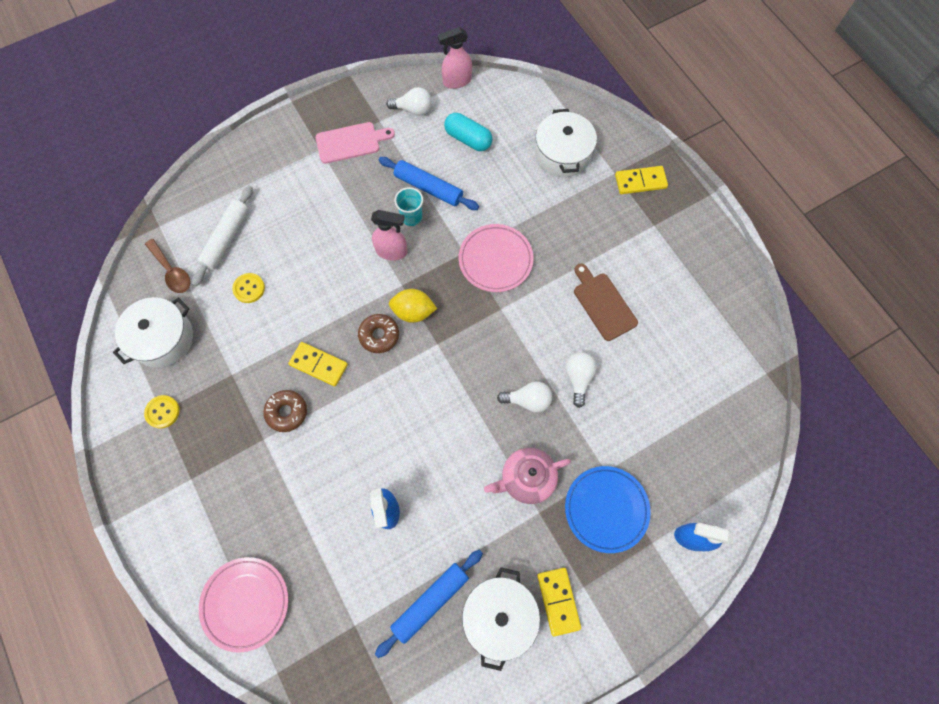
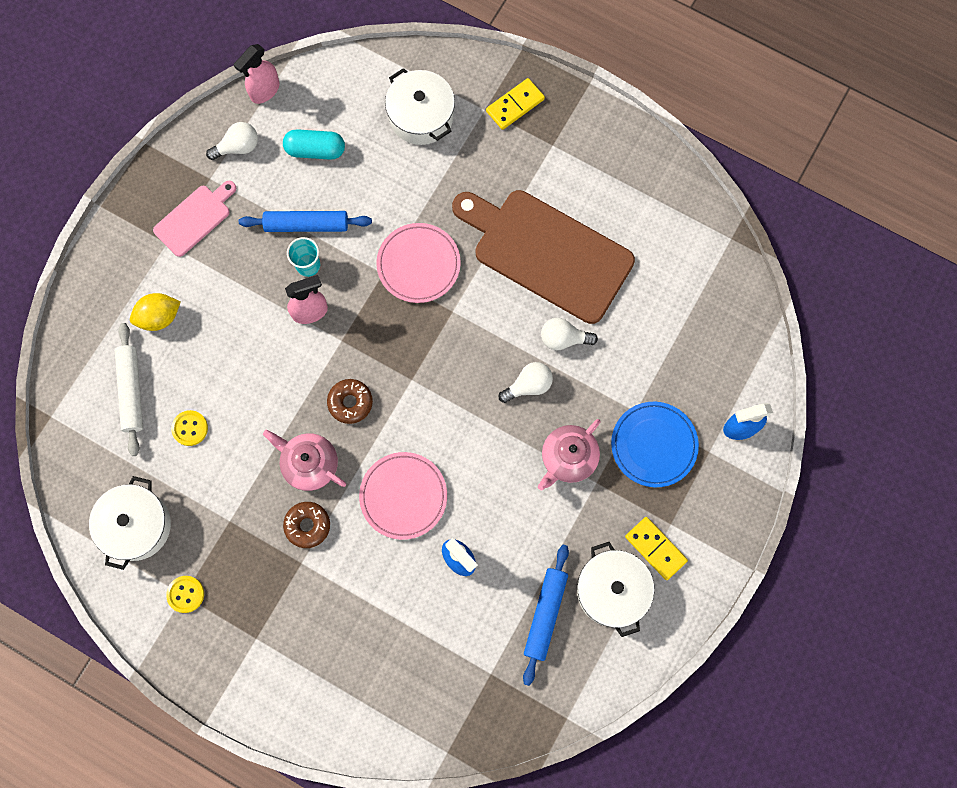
camera: 30 degrees left, 5 degrees up
(171, 271) = (97, 455): brown spoon -> none
(245, 603) = (381, 713): pink plate -> pink plate (403, 496)
(318, 365) = (309, 464): yellow domino -> pink teapot
(413, 312) = (369, 361): yellow lemon -> yellow lemon (159, 317)
(578, 378) = (563, 338): white light bulb -> white light bulb turned 60 degrees counterclockwise
(603, 304) = (547, 252): brown cutting board -> brown cutting board, size x2.03

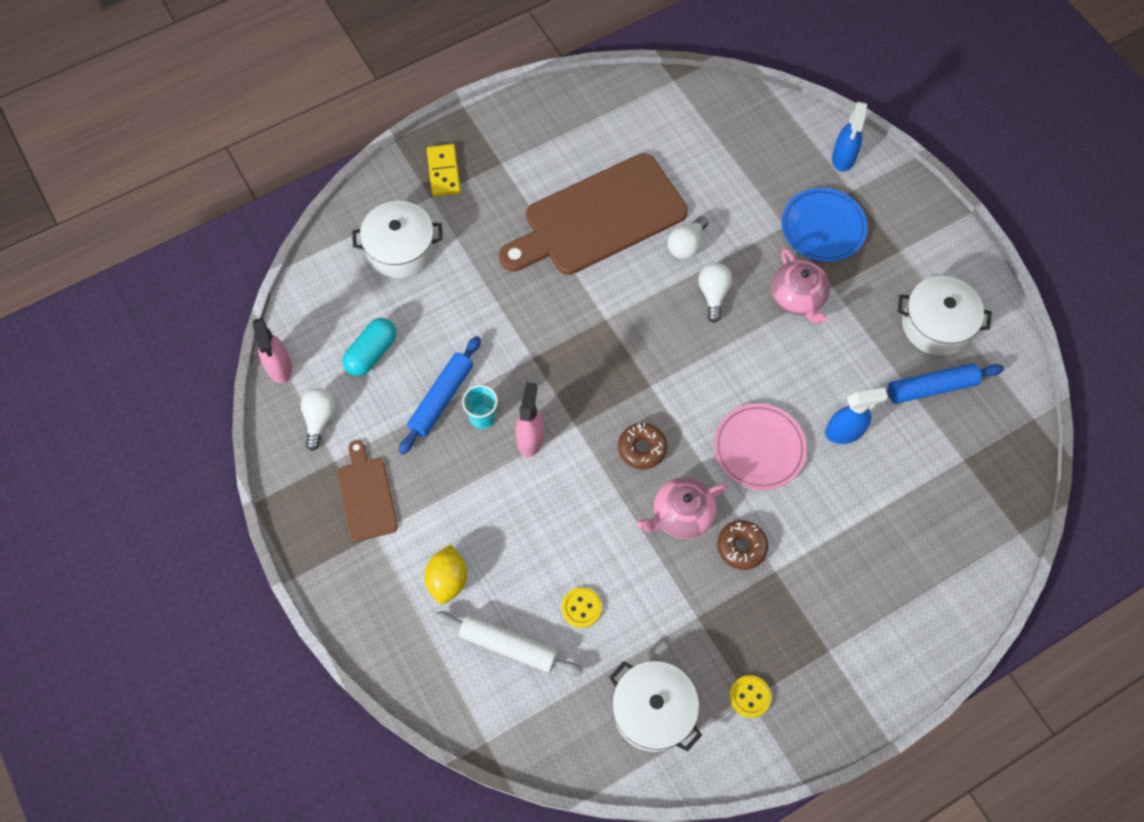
camera: 60 degrees left, 10 degrees down
(195, 218) = (366, 495): pink cutting board -> brown cutting board
(418, 264) = (543, 324): pink plate -> none
(545, 614) = (931, 388): blue rolling pin -> blue rolling pin turned 60 degrees counterclockwise
(655, 548) = (915, 273): yellow domino -> none

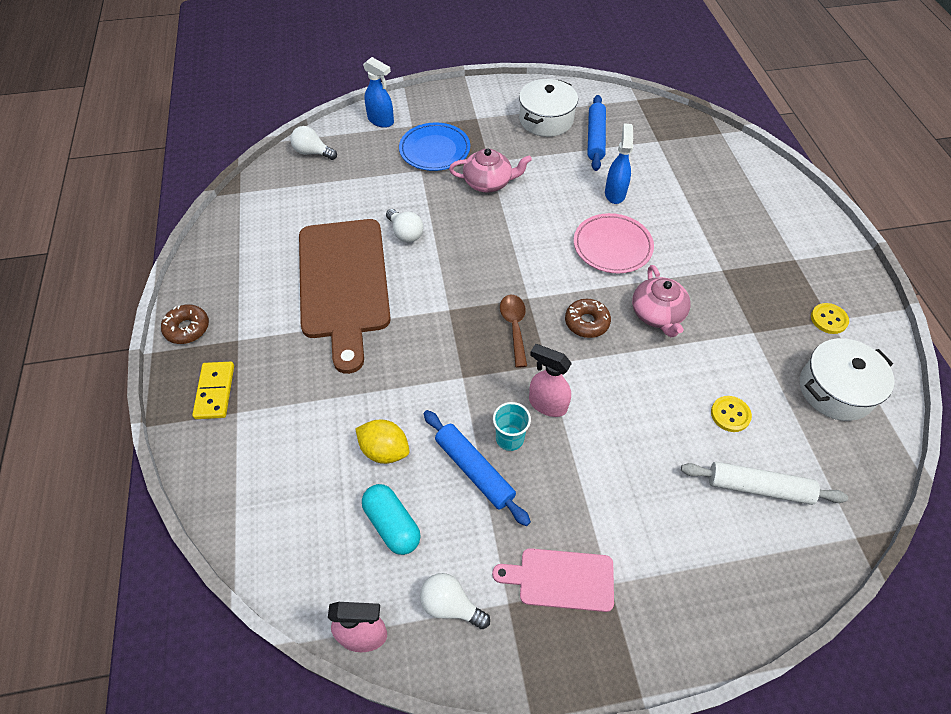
camera: 70 degrees left, 10 degrees down
(366, 495) = (561, 579): brown cutting board -> pink cutting board
(401, 249) = (282, 458): white pot -> none
(444, 172) = (215, 391): yellow domino -> yellow domino turned 75 degrees clockwise
(447, 580) = (678, 523): yellow lemon -> yellow lemon (384, 450)
(508, 645) = (758, 487): white rolling pin -> white rolling pin turned 60 degrees clockwise
(608, 384) = (514, 327): none -> brown spoon
(713, 294) = (460, 231): white light bulb -> white light bulb (313, 152)
(741, 547) = (696, 284): brown donut -> brown donut (187, 328)

